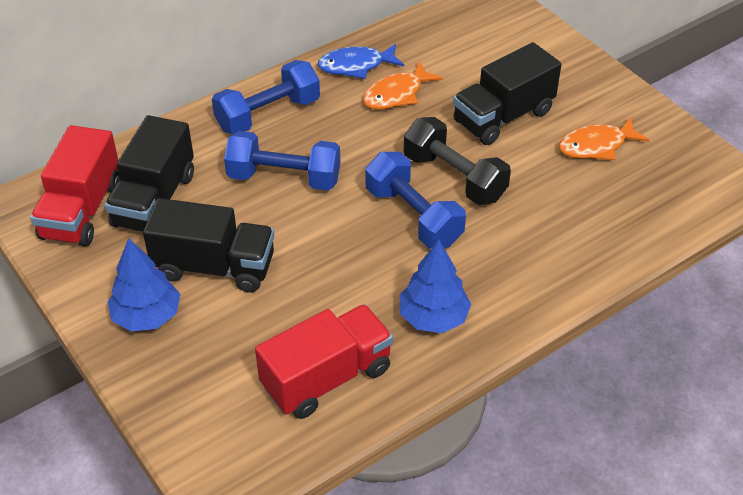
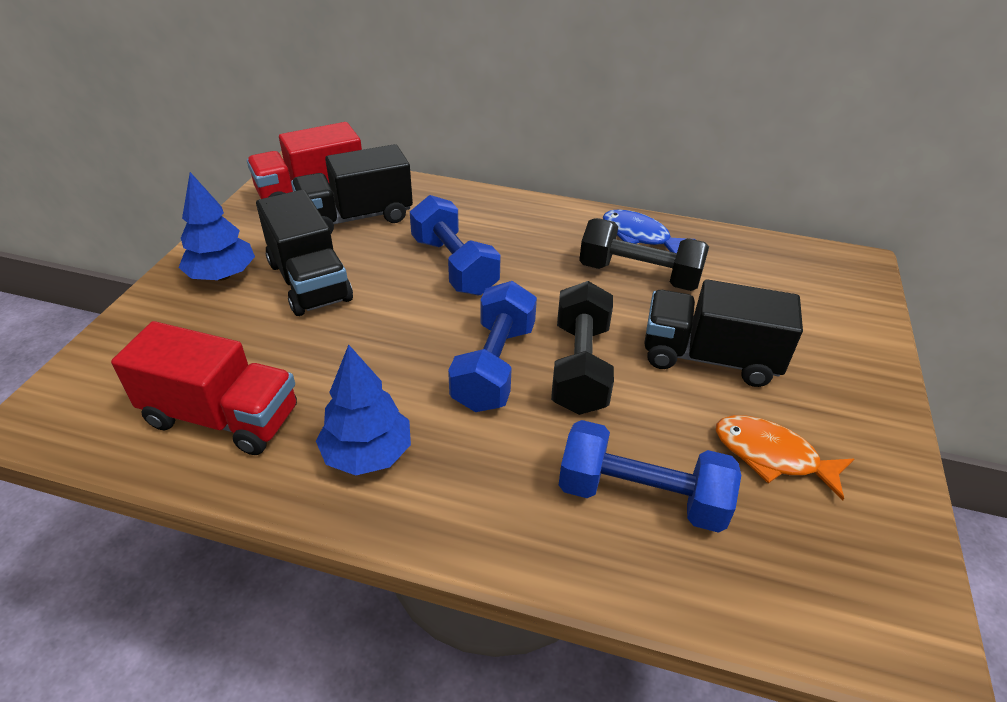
camera: 50 degrees right, 5 degrees down
(268, 114) = (518, 222): blue dumbbell -> blue dumbbell (641, 496)
(396, 94) = (639, 275): orange fish -> black dumbbell

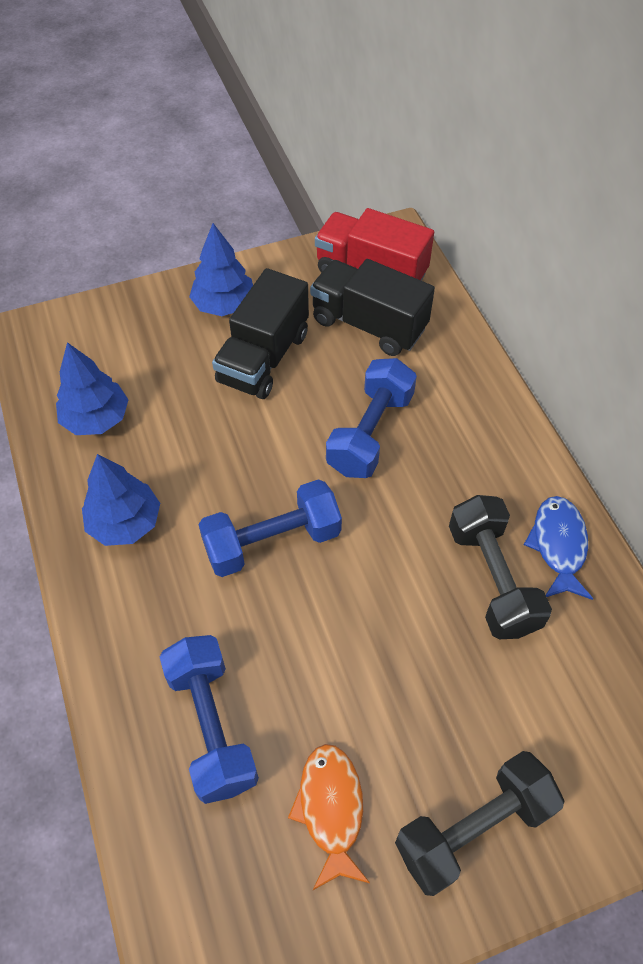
camera: 55 degrees right, 15 degrees up
(222, 417) = (96, 419): red truck -> blue tree
(580, 367) = (321, 602): black dumbbell -> black dumbbell (473, 828)
(709, 358) = (420, 699): black truck -> none

